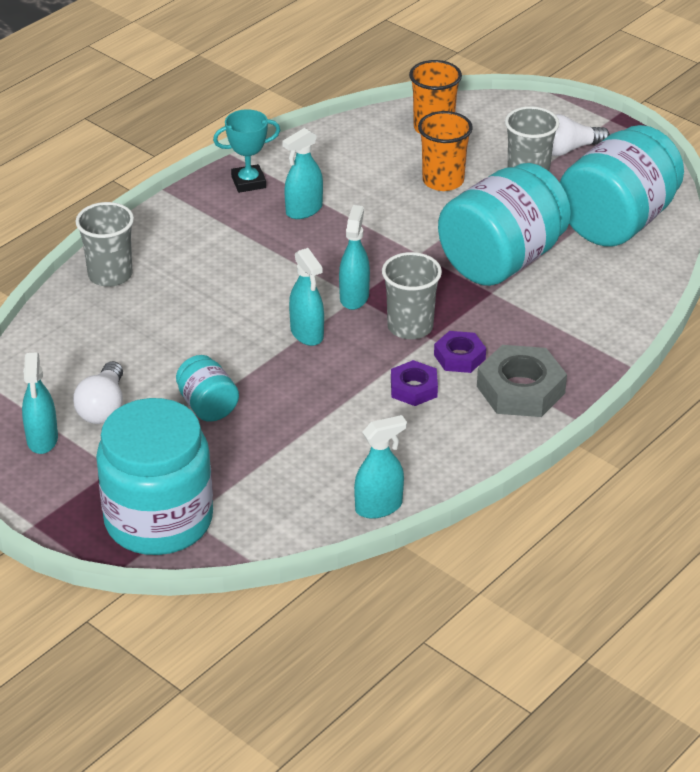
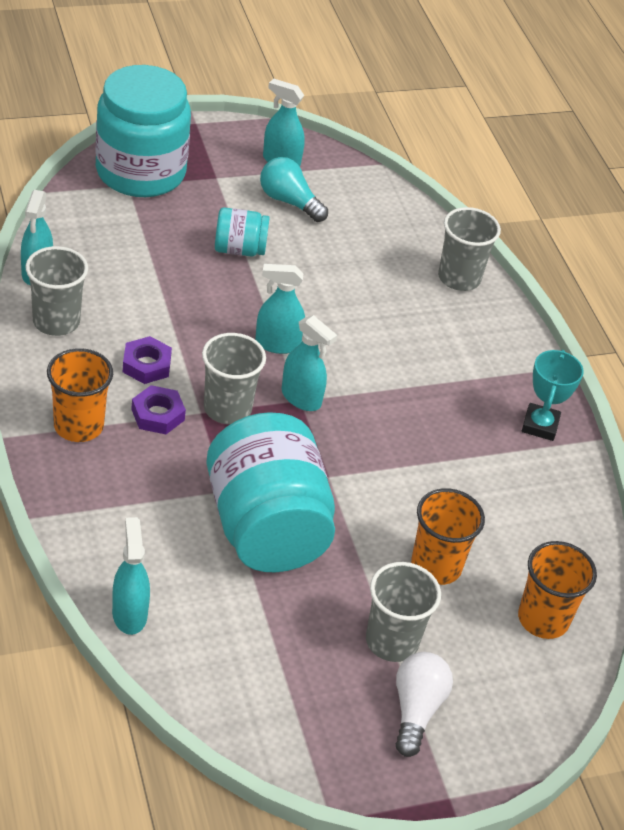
camera: 115 degrees right, 5 degrees up
(103, 407) = (289, 202): white light bulb -> turquoise light bulb
(304, 210) = (463, 437): turquoise spray bottle -> turquoise spray bottle (129, 614)
(424, 462) = (56, 321): none -> grey cup
(520, 389) = (78, 426): grey nut -> orange cup
(617, 222) = (249, 661): turquoise jar -> none

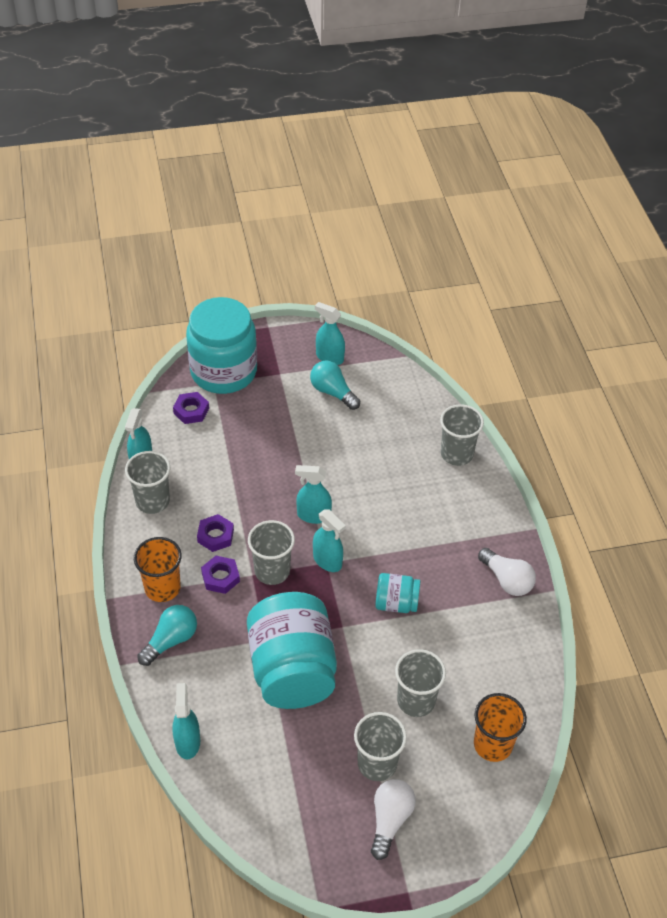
camera: 10 degrees right, 5 degrees up
(95, 489) = (170, 640): none -> turquoise light bulb
(100, 216) = (191, 411): none -> purple nut
(239, 249) = (292, 435): turquoise jar -> turquoise jar (396, 603)
(436, 566) = (416, 700): orange cup -> grey cup
(540, 425) = (506, 580): turquoise trophy -> white light bulb

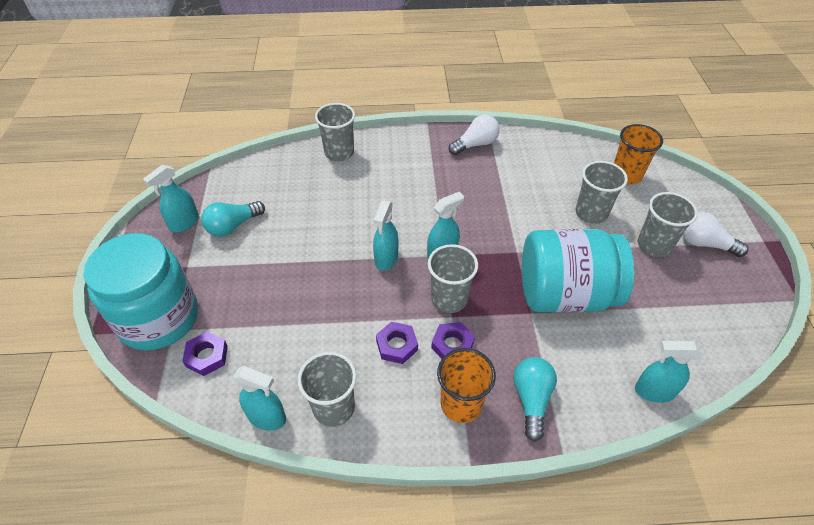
camera: 80 degrees left, 0 degrees up
(170, 640) = (531, 400): turquoise light bulb -> turquoise light bulb turned 45 degrees clockwise
(396, 603) = (493, 212): turquoise jar -> none

